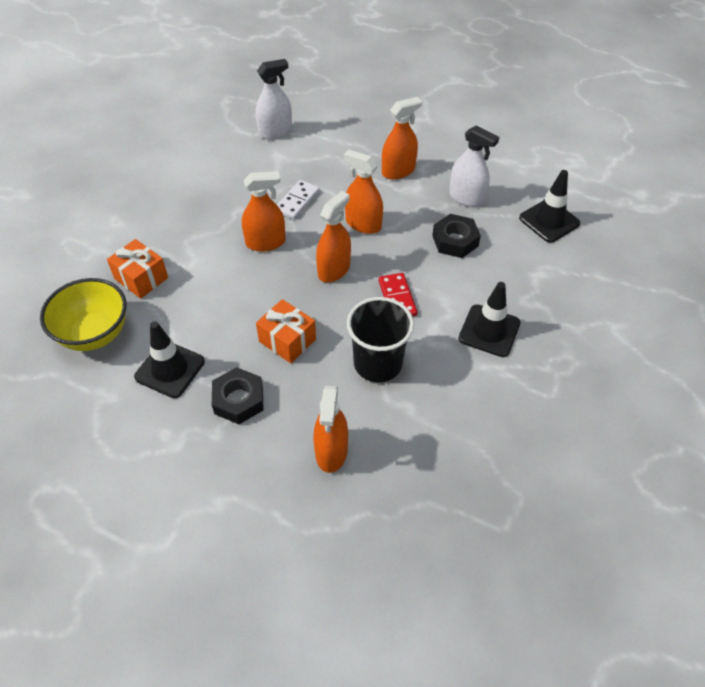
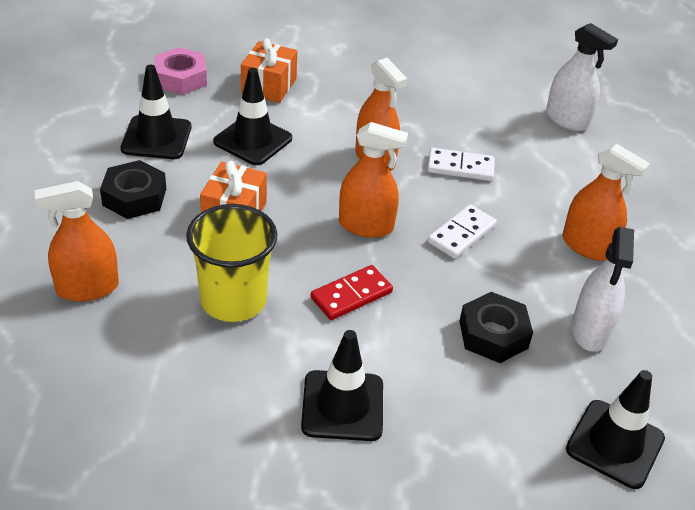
camera: 65 degrees right, 10 degrees down
(94, 334) = (181, 78): yellow bowl -> pink nut
(207, 307) = (253, 140): none -> black traffic cone
(363, 224) = (462, 234): orange spray bottle -> white domino
(378, 363) = (233, 300): black cup -> yellow cup

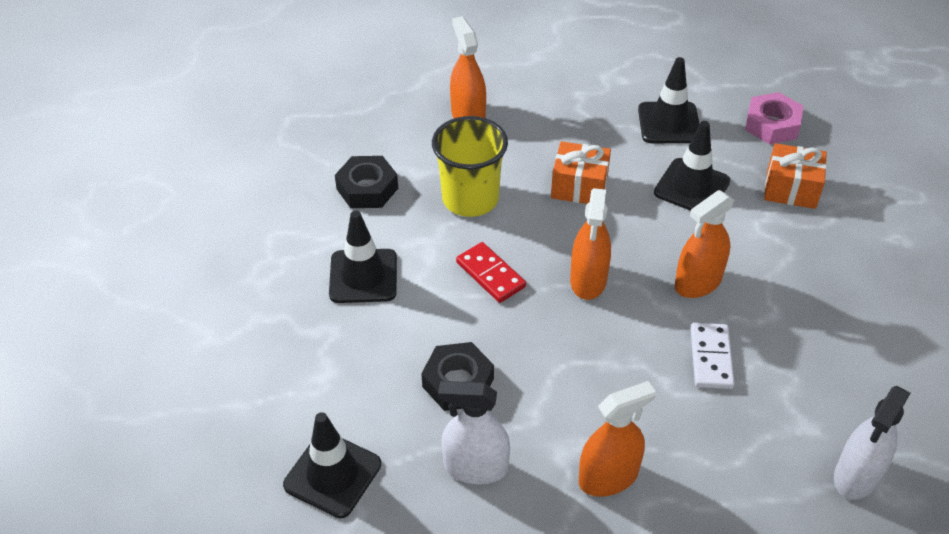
camera: 90 degrees right, 5 degrees up
(134, 197) = (582, 123): black nut -> black nut (367, 188)
(462, 234) = (597, 358): white domino -> none
(587, 246) = (608, 477): orange spray bottle -> orange spray bottle turned 150 degrees counterclockwise

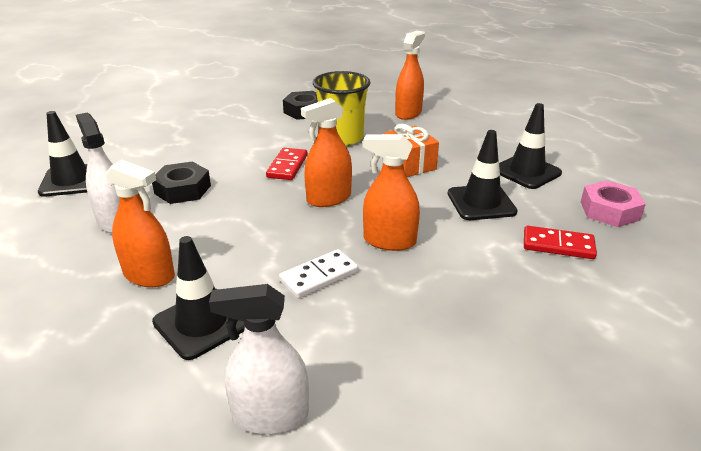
camera: 50 degrees right, 15 degrees down
(363, 276) = (236, 134): black traffic cone -> black traffic cone (201, 323)
(791, 189) = (558, 245): orange gift -> red domino

